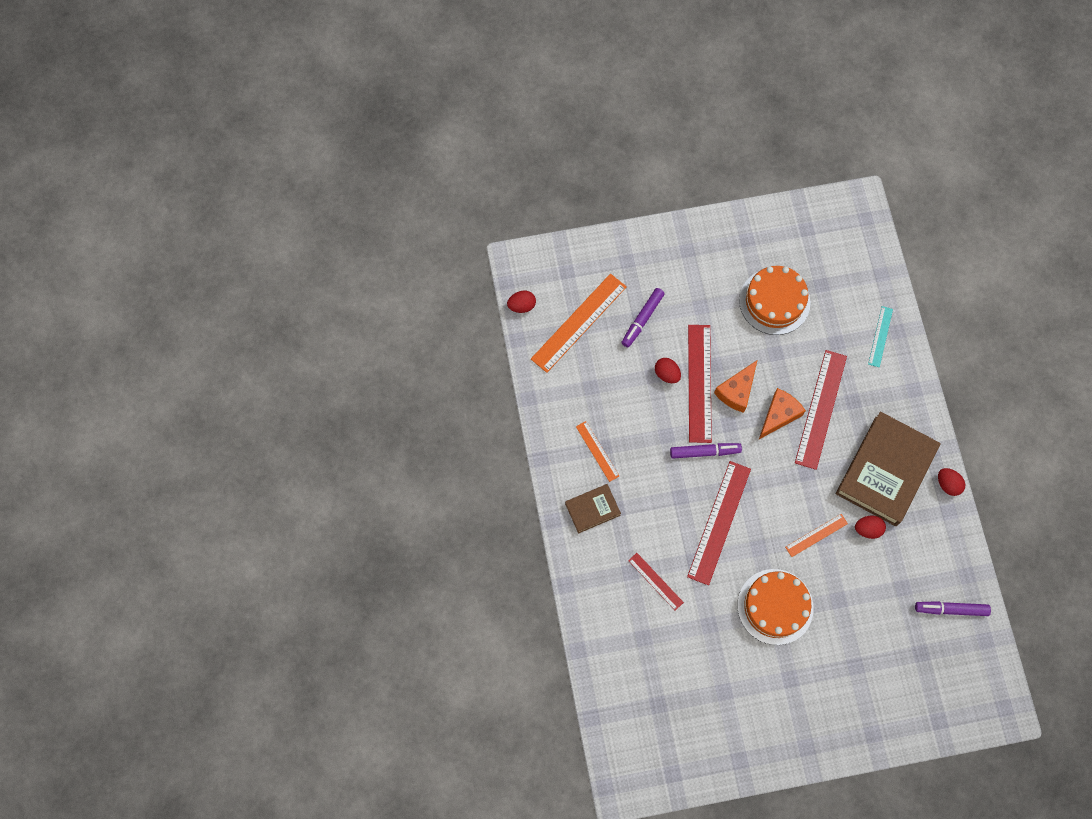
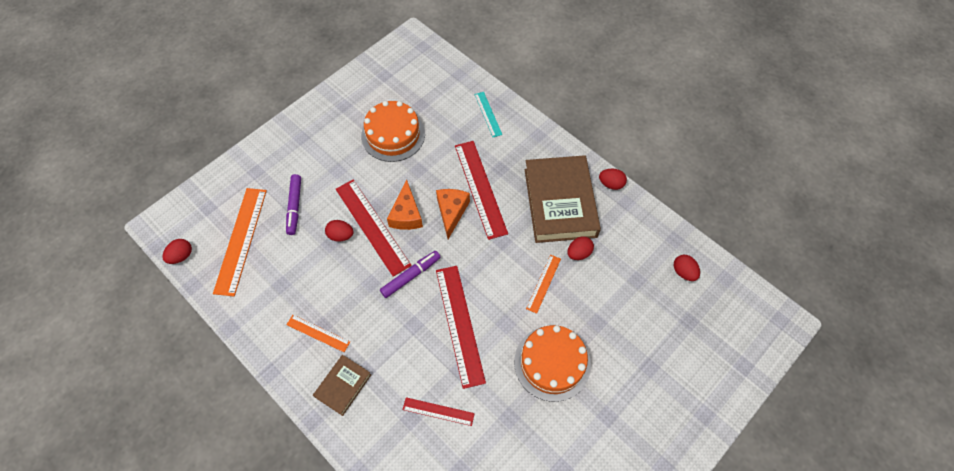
camera: 35 degrees left, 10 degrees down
(951, 609) = (683, 272): purple marker -> red egg

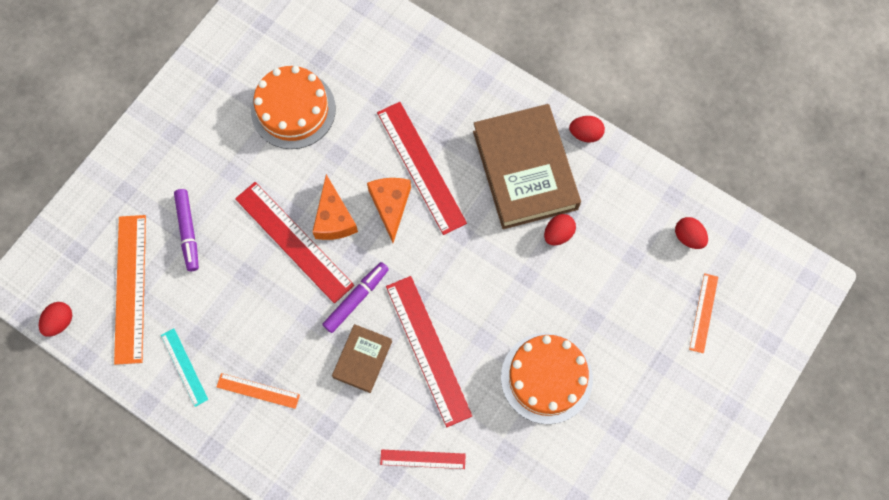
camera: 10 degrees left, 10 degrees up
(341, 235) = (257, 260): red egg -> none
(343, 386) = (303, 449): brown book -> brown book (362, 359)
(488, 114) = (412, 59): turquoise ruler -> turquoise ruler (184, 367)
(543, 283) = (521, 280): orange ruler -> orange ruler (703, 313)

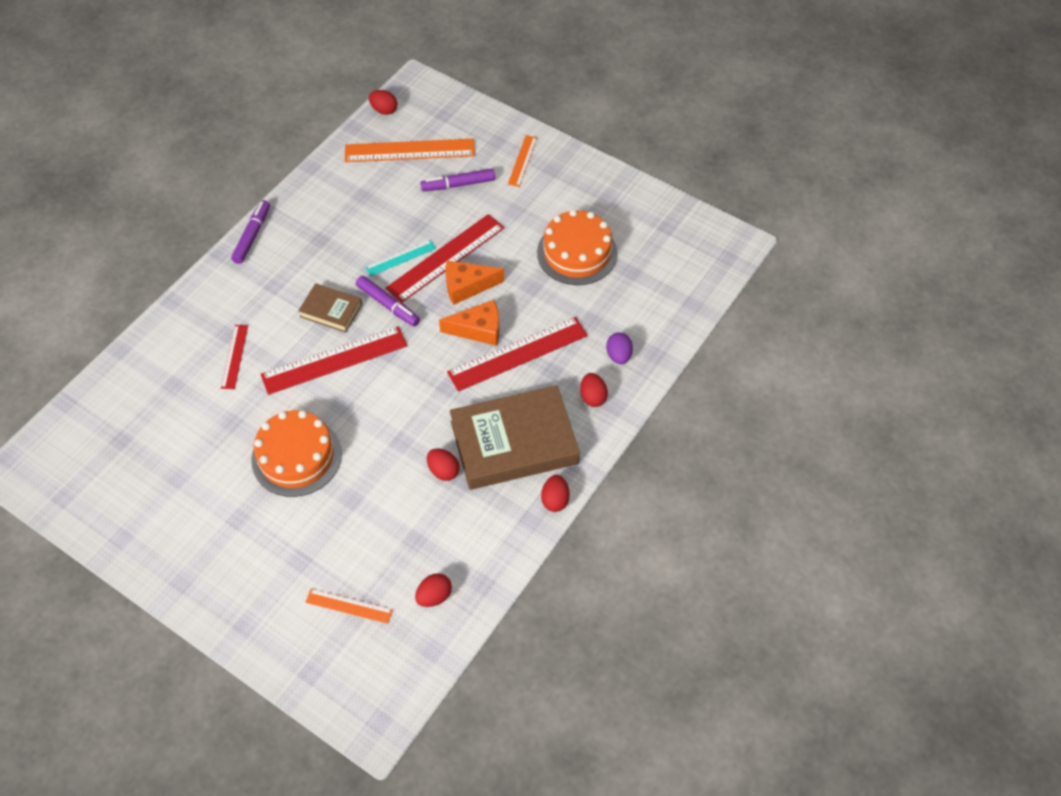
camera: 90 degrees right, 15 degrees down
(184, 367) = (338, 189): turquoise ruler -> turquoise ruler (400, 258)
(250, 461) = (252, 235): none -> purple marker
(258, 391) = (311, 238): orange ruler -> orange ruler (522, 161)
(424, 74) = (618, 355): none -> purple egg
(472, 99) = (592, 397): none -> red egg

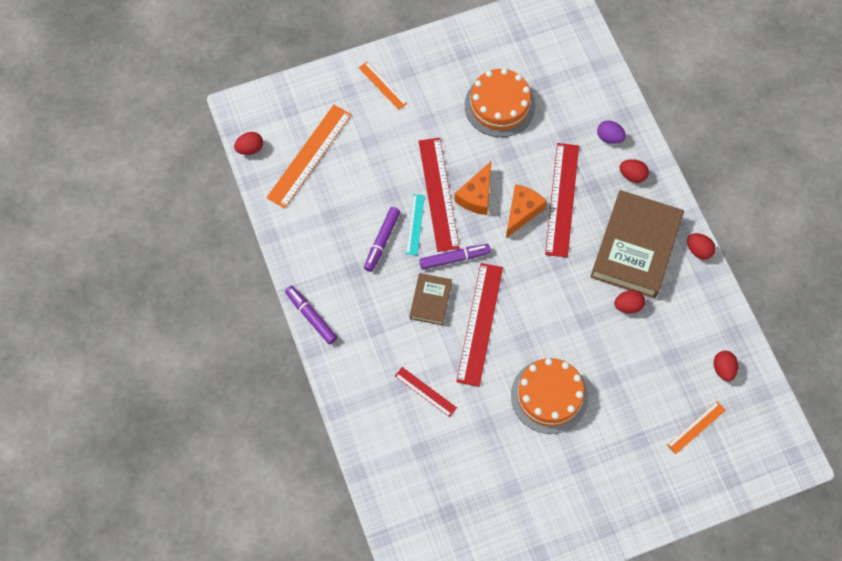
camera: 55 degrees left, 10 degrees up
(331, 310) = (430, 300): brown book -> brown book turned 45 degrees counterclockwise
(458, 184) = (372, 143): purple marker -> purple marker (382, 241)

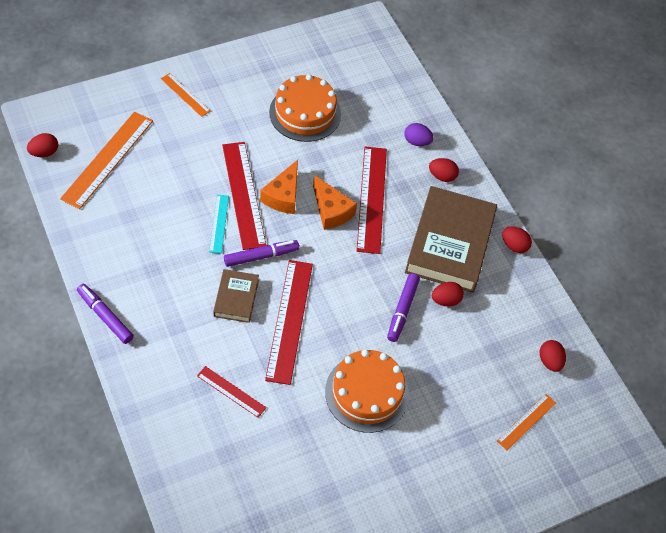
camera: 10 degrees left, 10 degrees down
(382, 241) = (183, 240): purple marker -> purple marker (402, 310)
(522, 212) = (331, 211): orange cheese -> orange cheese turned 120 degrees clockwise

